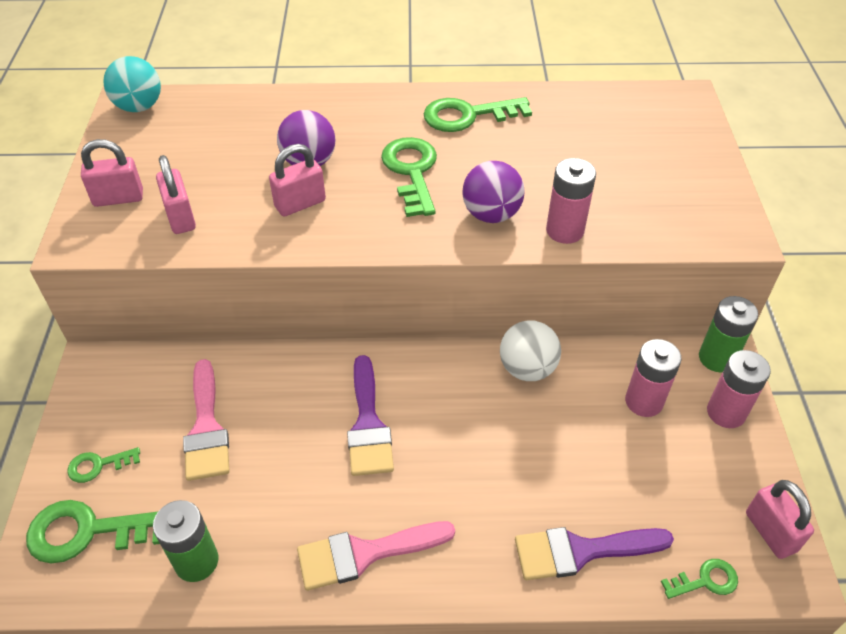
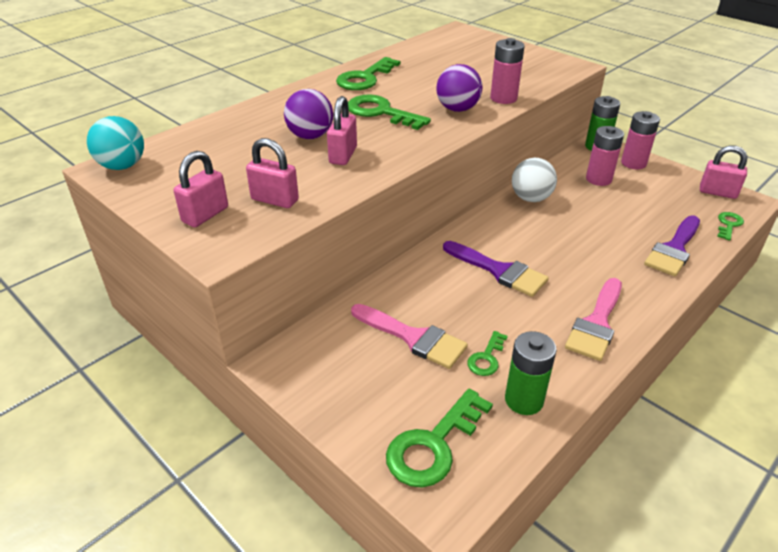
camera: 45 degrees left, 10 degrees down
(98, 465) = (377, 408): green key -> green key (486, 358)

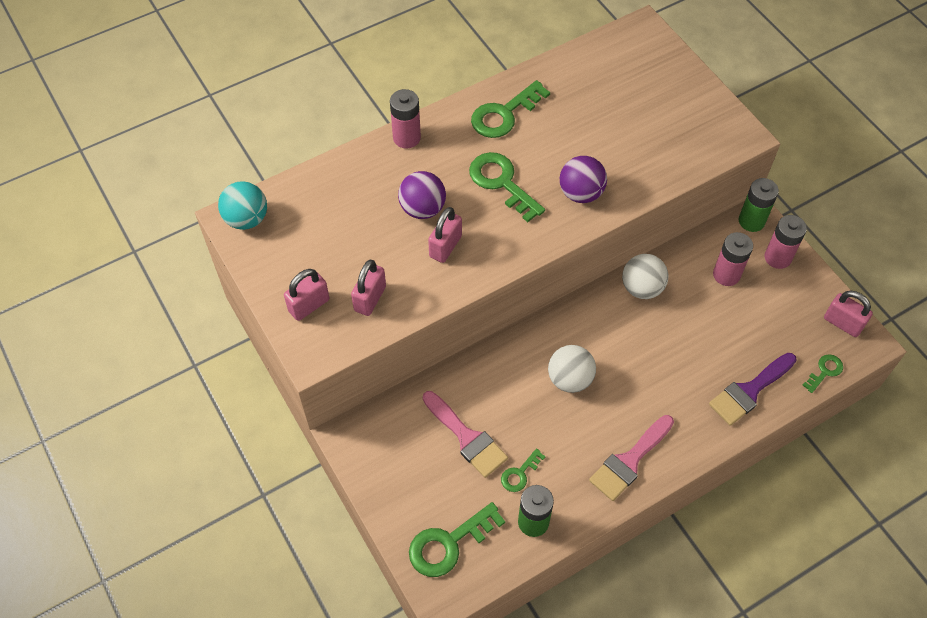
camera: 15 degrees right, 20 degrees up
(275, 200) = (370, 298): pink padlock -> pink padlock turned 75 degrees clockwise
(499, 271) = (570, 379): purple brush -> white ball
(503, 98) = (636, 183): pink battery -> pink battery (406, 138)

